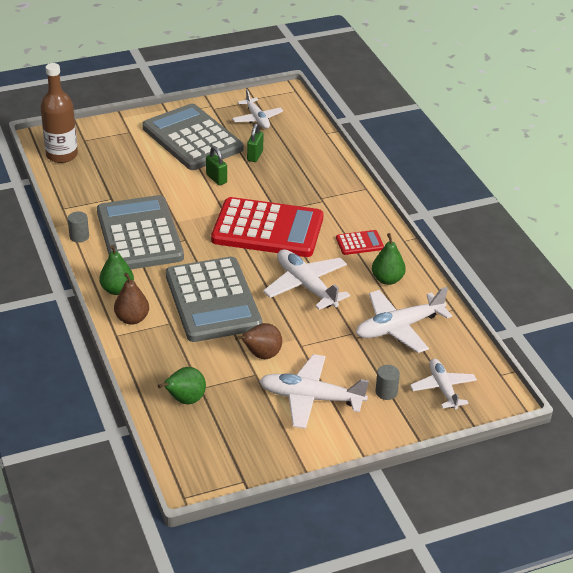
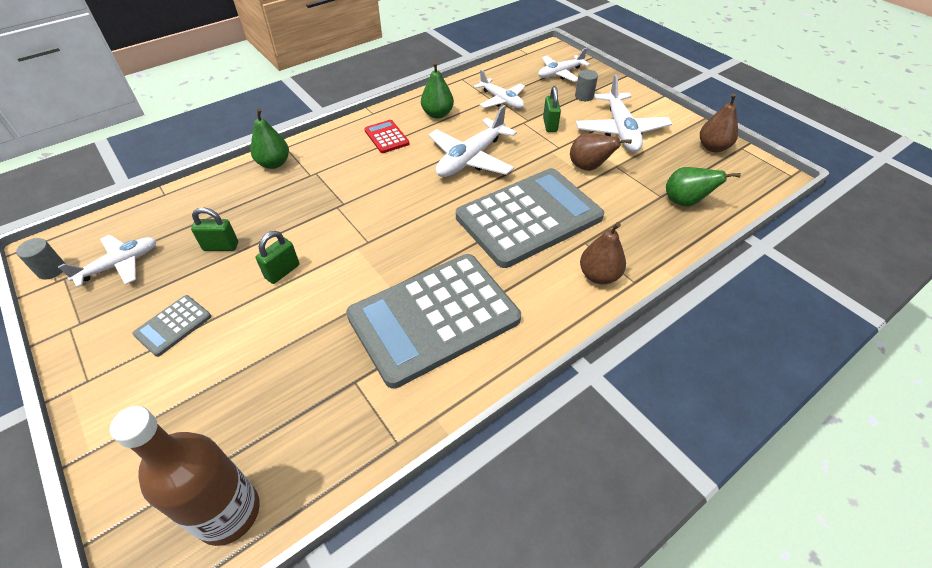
camera: 105 degrees left, 10 degrees up
(79, 237) = (464, 390): grey cylinder -> grey cylinder (51, 270)
(117, 290) = (556, 306): green pear -> green pear (274, 163)
(192, 138) = (173, 325): grey calculator -> grey calculator, size x0.42
(253, 457) = (713, 147): none -> brown pear
(267, 229) = (382, 203): red calculator -> none
(340, 350) = (550, 125): none -> green padlock
(399, 328) = (501, 100): white plane -> white plane, size x0.66

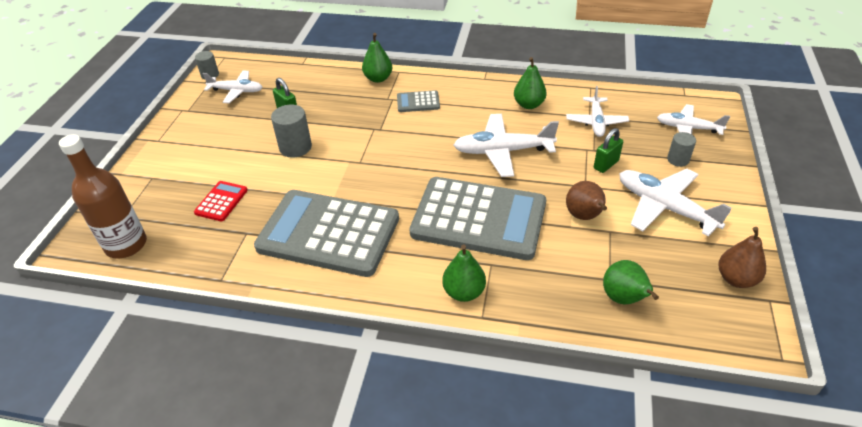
camera: 50 degrees right, 5 degrees down
(173, 325) = (216, 140): grey calculator -> grey calculator (418, 102)
(282, 272) = (295, 147): green padlock -> grey cylinder
(386, 137) = (468, 101): red calculator -> red calculator (221, 201)
(599, 276) = (464, 292): brown pear -> green pear
(621, 130) = (664, 207): white plane -> white plane turned 90 degrees clockwise

